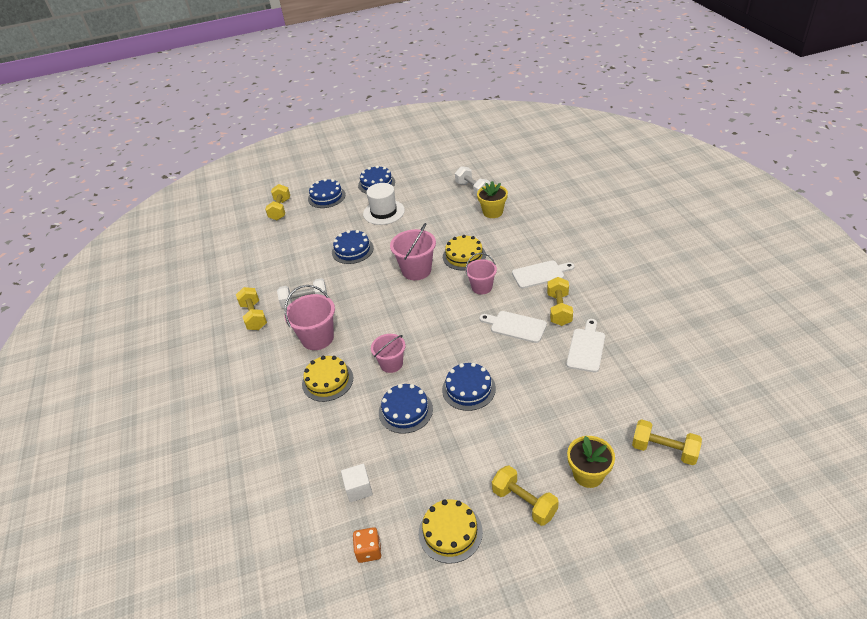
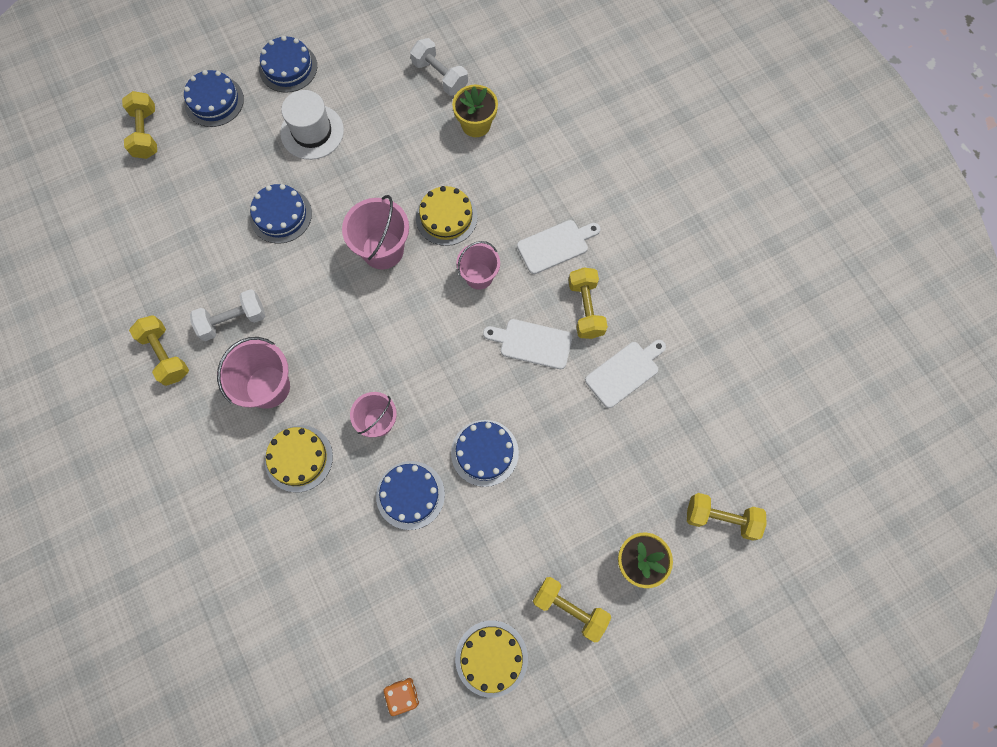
camera: 15 degrees left, 30 degrees up
(358, 489) = (374, 615): white cube -> none
(586, 348) = (624, 372): white cutting board -> white cutting board turned 45 degrees clockwise

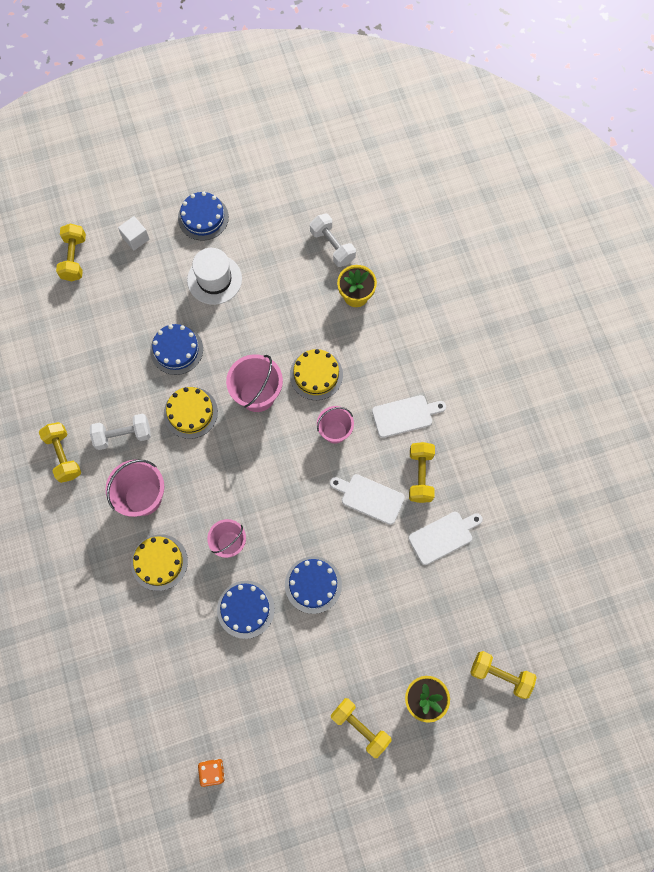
camera: 10 degrees right, 0 degrees up
(214, 101) = (135, 238): blue cake -> white cube
(491, 658) = (289, 755): yellow cake -> yellow cake (190, 412)

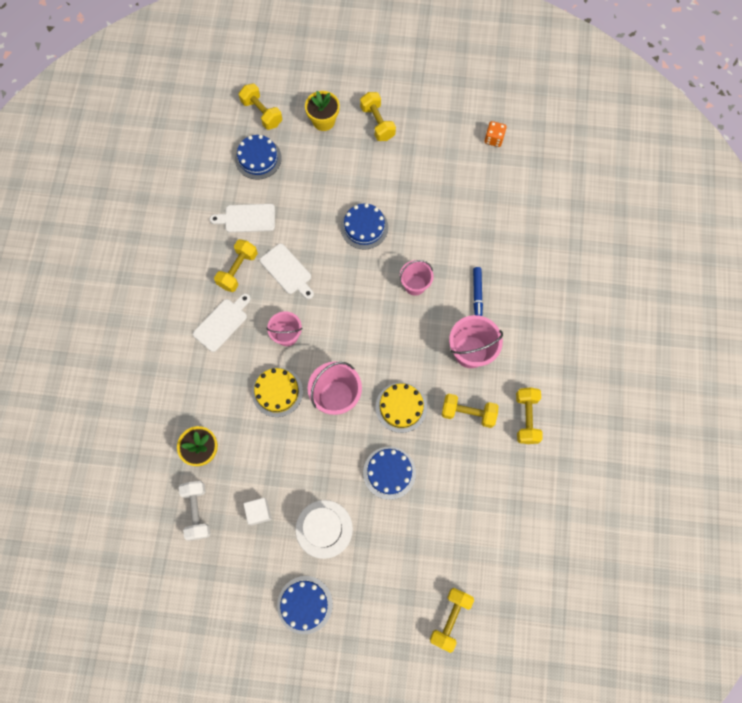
camera: 155 degrees left, 0 degrees up
(123, 435) = (468, 413): white dumbbell -> yellow dumbbell
(135, 238) = (381, 612): white cube -> white cube (259, 512)
(159, 562) = (477, 295): yellow cake -> blue marker
(245, 609) = (423, 232): blue cake -> blue cake (258, 158)
(405, 415) = (222, 323): white cutting board -> white cutting board turned 120 degrees clockwise

